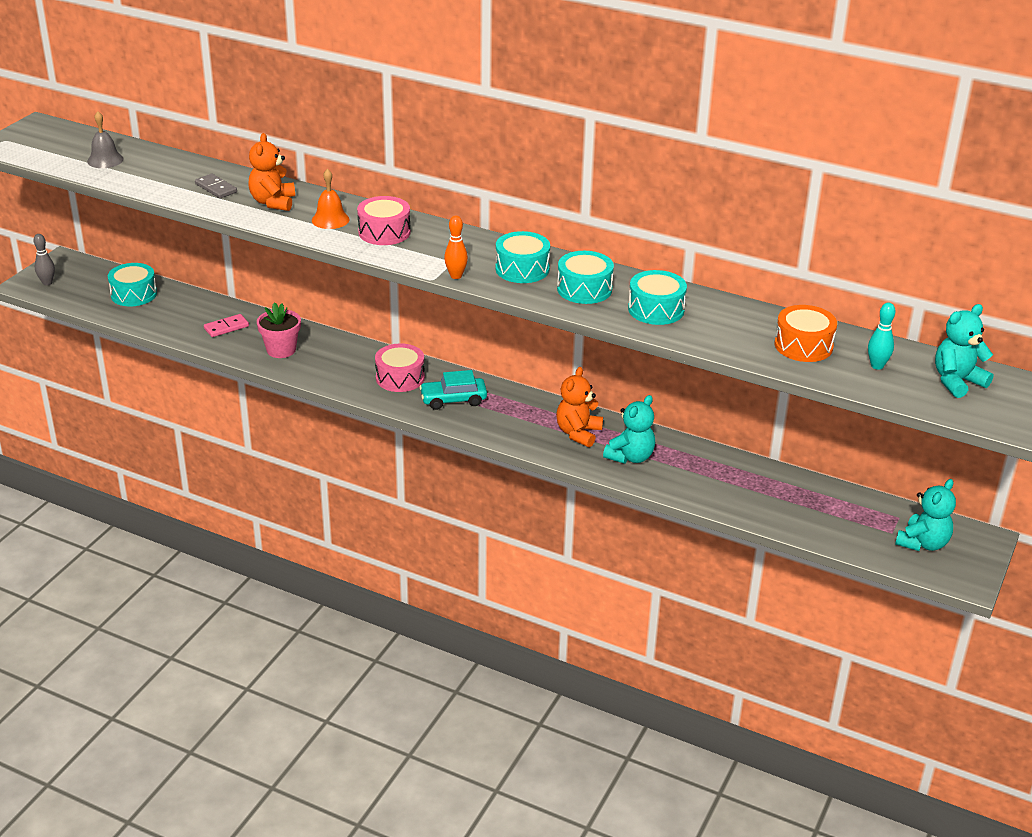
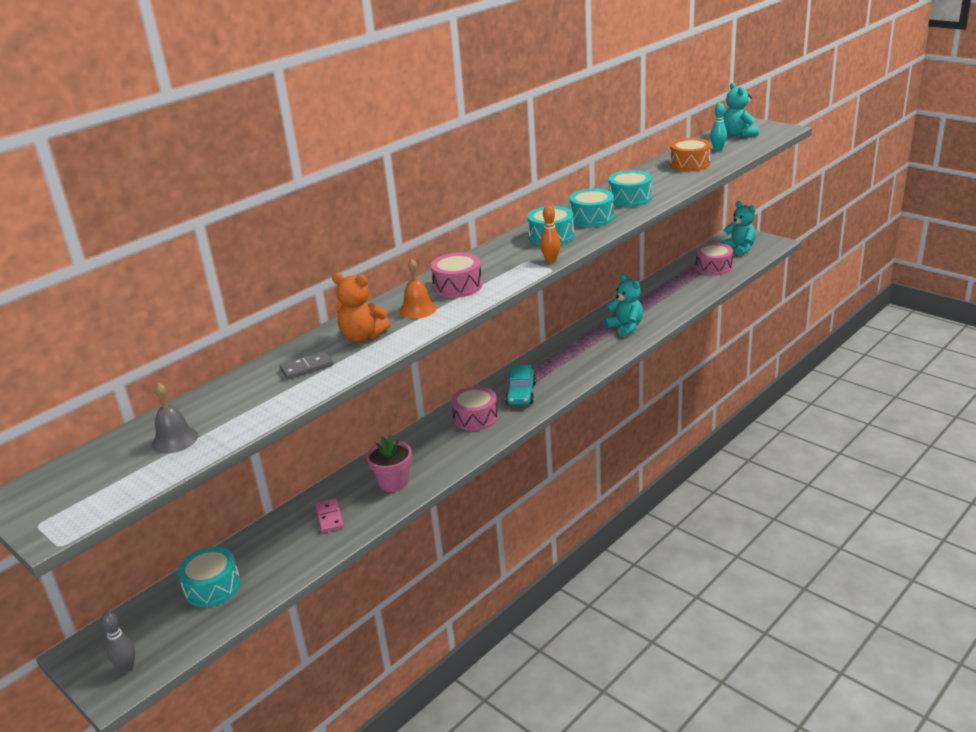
camera: 70 degrees left, 5 degrees down
(578, 433) = (589, 344): orange teddy bear -> none
(844, 520) = (713, 267): none -> pink drum

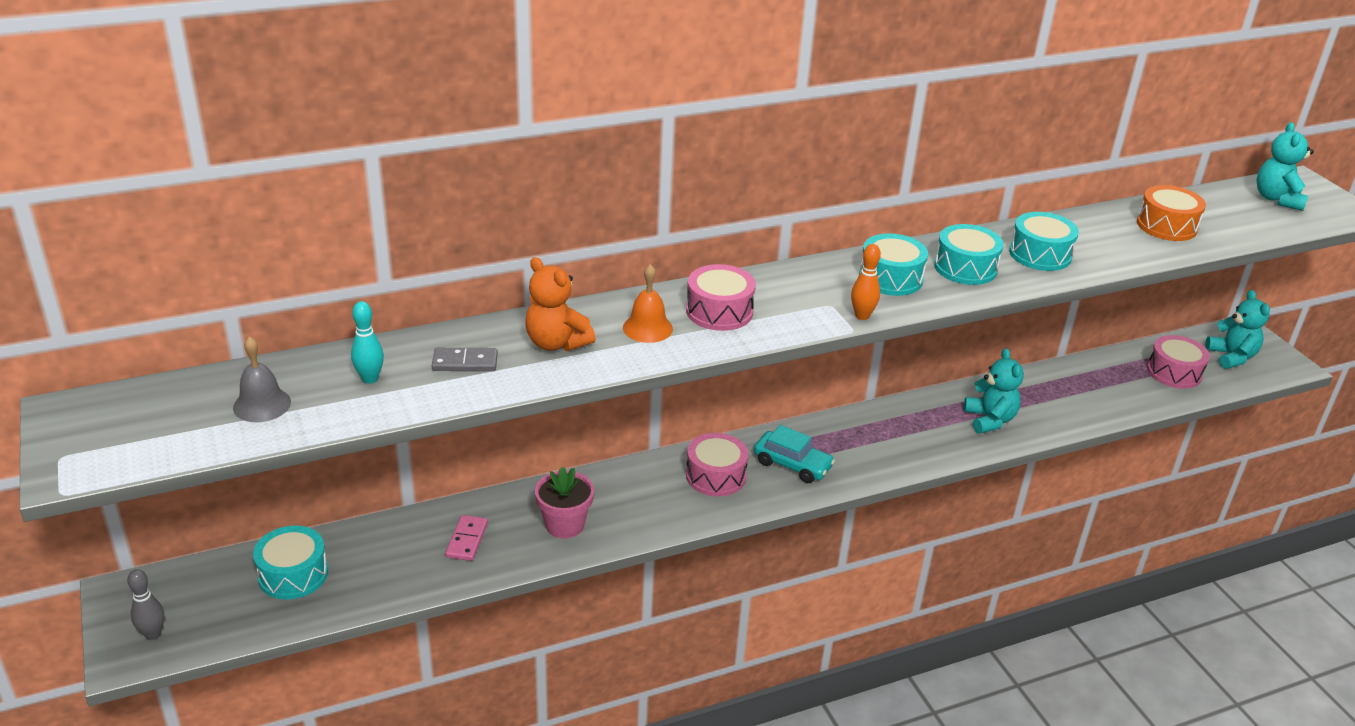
camera: 20 degrees right, 5 degrees up
(521, 394) = (792, 465): turquoise car -> turquoise car turned 90 degrees counterclockwise
(718, 149) = (1226, 215): turquoise bowling pin -> turquoise bowling pin (370, 379)

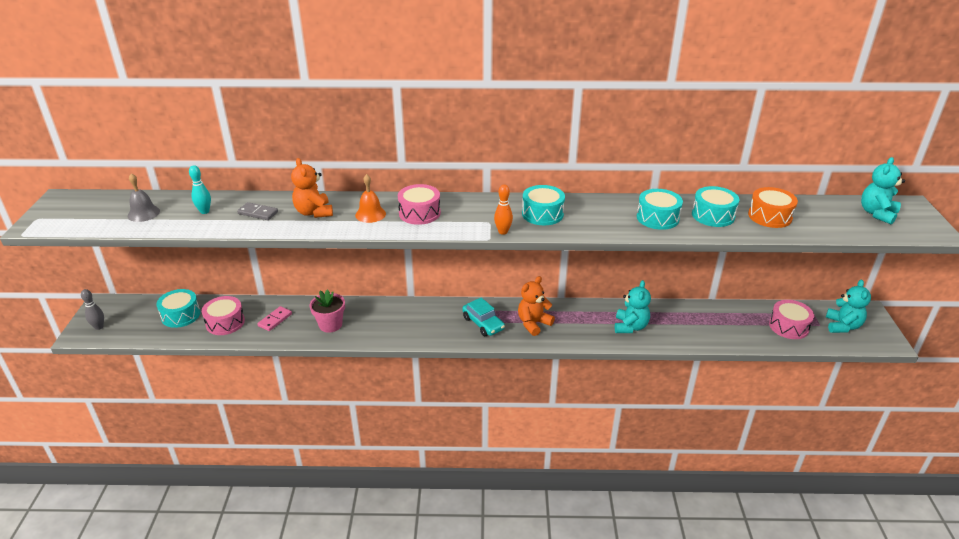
camera: 25 degrees right, 0 degrees up
(716, 476) = (433, 319): pink drum -> pink drum (225, 322)
(861, 447) = (533, 323): none -> orange teddy bear
(965, 268) = (598, 217): turquoise drum -> turquoise drum (713, 215)

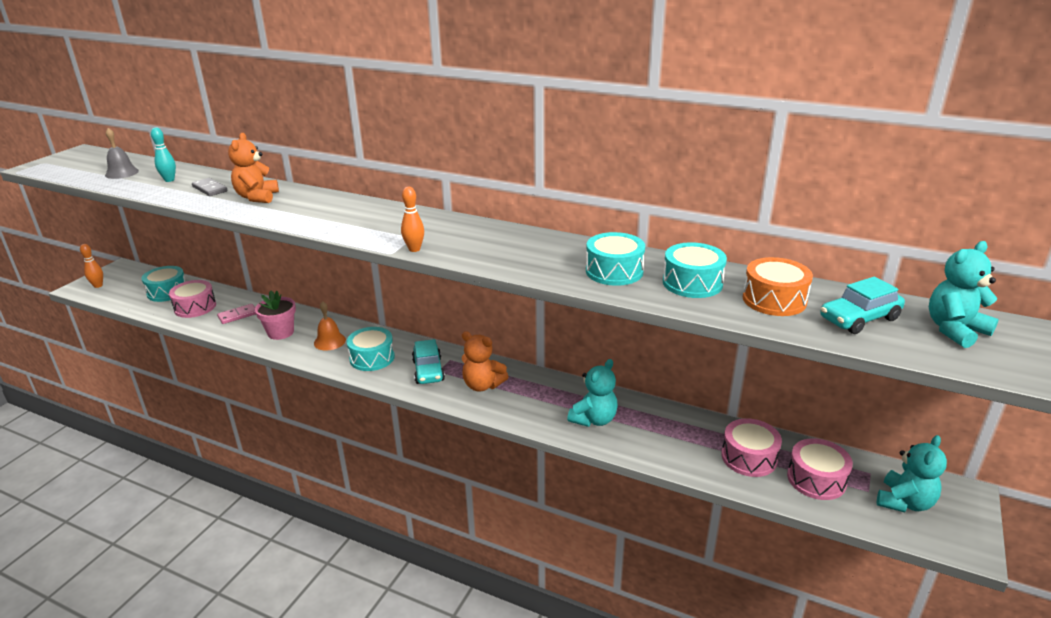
camera: 25 degrees right, 5 degrees down
(99, 327) = (98, 285): grey bowling pin -> orange bowling pin
(370, 214) = (305, 208): orange bell -> orange bell (329, 341)
(419, 213) = (353, 216): pink drum -> pink drum (749, 457)
(533, 323) = (482, 385): orange teddy bear -> orange teddy bear turned 135 degrees counterclockwise
(542, 214) = (480, 241): turquoise drum -> turquoise drum (372, 358)
(825, 218) = (859, 319): none -> turquoise car

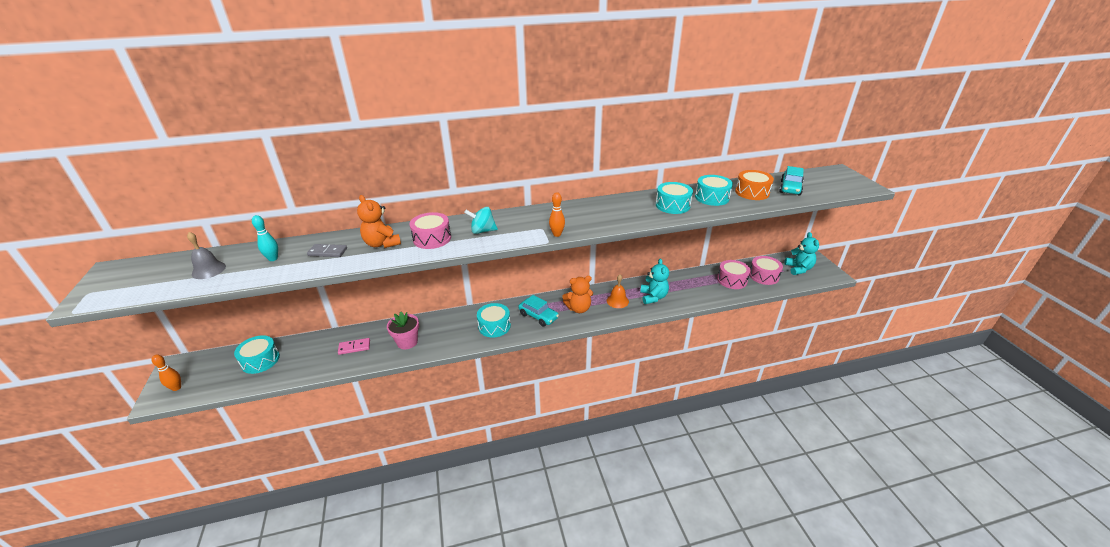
camera: 40 degrees left, 5 degrees up
(195, 307) = (307, 359): pink drum -> pink drum (432, 238)
(238, 315) = (354, 347): pink domino -> pink domino turned 60 degrees clockwise
(329, 341) = (451, 330): orange bell -> orange bell (617, 301)
(354, 218) = (482, 231): none -> turquoise spinning top
(954, 330) = (822, 180): turquoise teddy bear -> none

